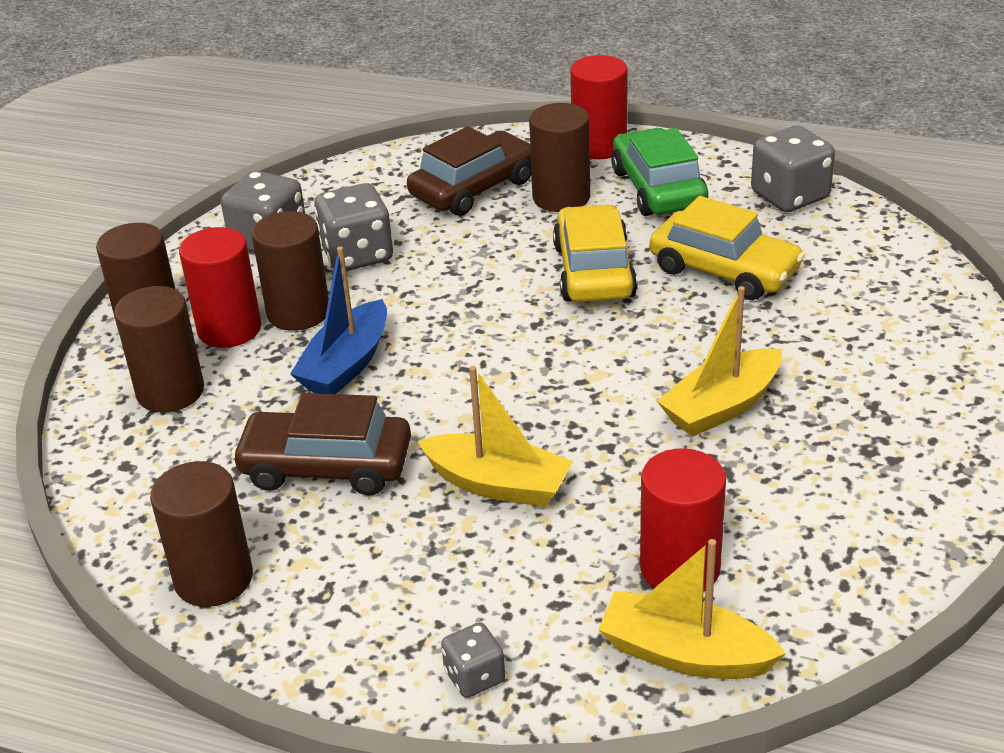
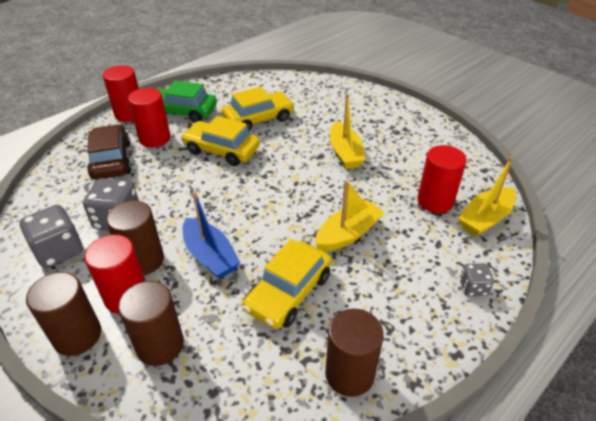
camera: 65 degrees left, 5 degrees up
(326, 466) = (289, 292): brown car -> yellow car
(561, 197) = (155, 138): brown cylinder -> red cylinder
(789, 196) = (228, 86): grey dice -> none

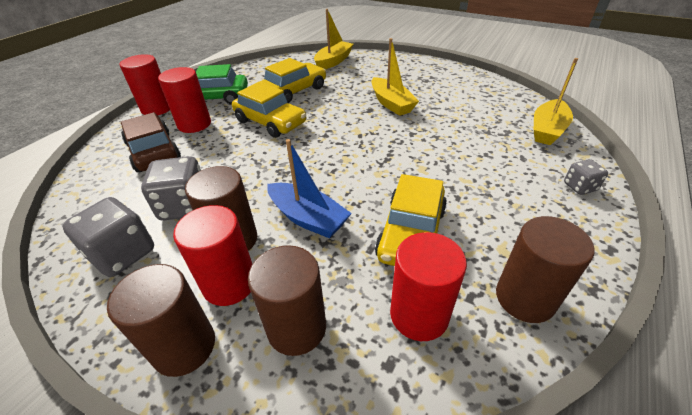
camera: 15 degrees left, 0 degrees up
(221, 150) = (270, 122): yellow car -> yellow car turned 150 degrees counterclockwise
(348, 234) = (436, 167): yellow boat -> yellow boat (333, 61)
(435, 201) = (495, 125): red cylinder -> red cylinder (419, 315)

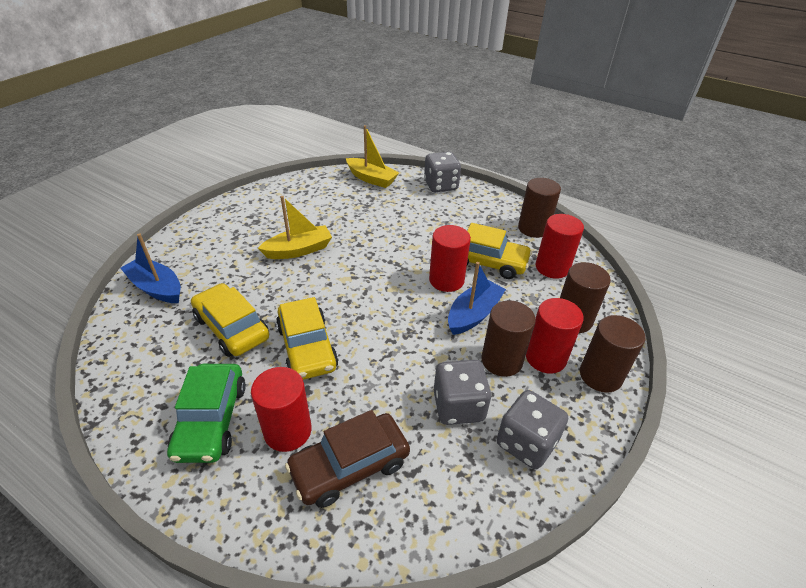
camera: 90 degrees left, 0 degrees up
(157, 109) = (215, 499): red cylinder -> red cylinder (446, 280)
(270, 122) = (307, 347): yellow car -> yellow car turned 120 degrees clockwise
(333, 61) = (157, 288): yellow boat -> blue boat
(579, 187) = (440, 185): grey dice -> grey dice, size x1.80

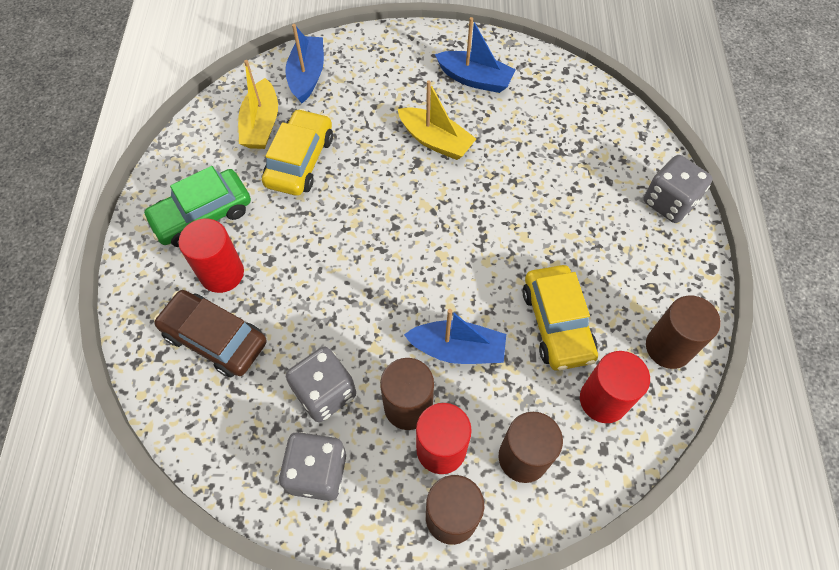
camera: 60 degrees right, 20 degrees up
(271, 212) = (475, 79): none -> blue boat
(307, 347) = (315, 231): yellow car -> none
(371, 179) = (615, 126): yellow boat -> yellow boat (261, 124)
(446, 280) = (492, 297): red cylinder -> none

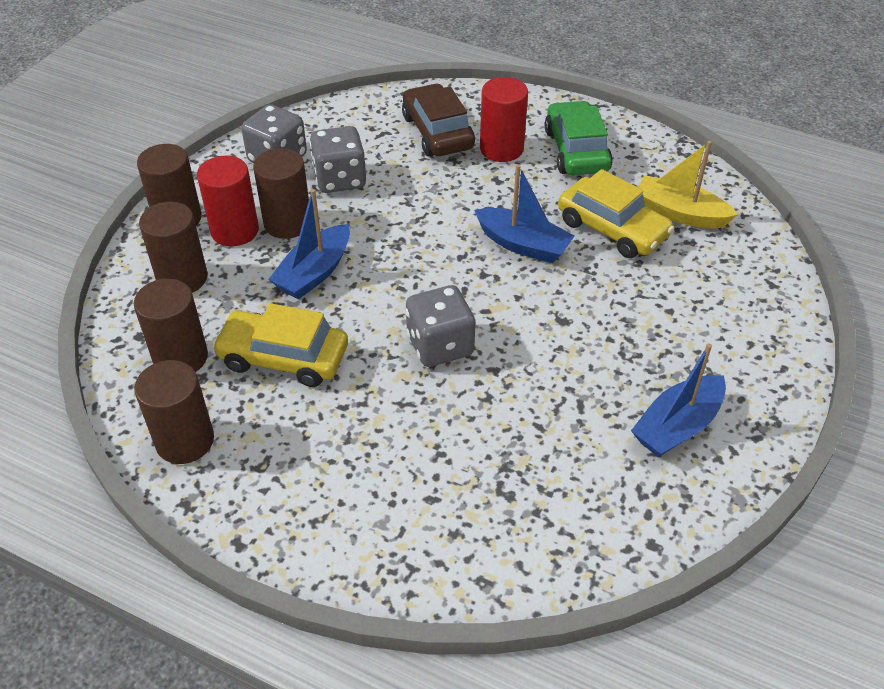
camera: 115 degrees right, 15 degrees down
(215, 338) = (437, 132): brown car -> brown car turned 75 degrees counterclockwise
(307, 75) = (744, 267): blue boat -> blue boat (523, 245)
(435, 141) = (586, 347): yellow boat -> none
(603, 400) = (181, 357): red cylinder -> brown cylinder
(669, 202) = (358, 551): grey dice -> grey dice (440, 345)

